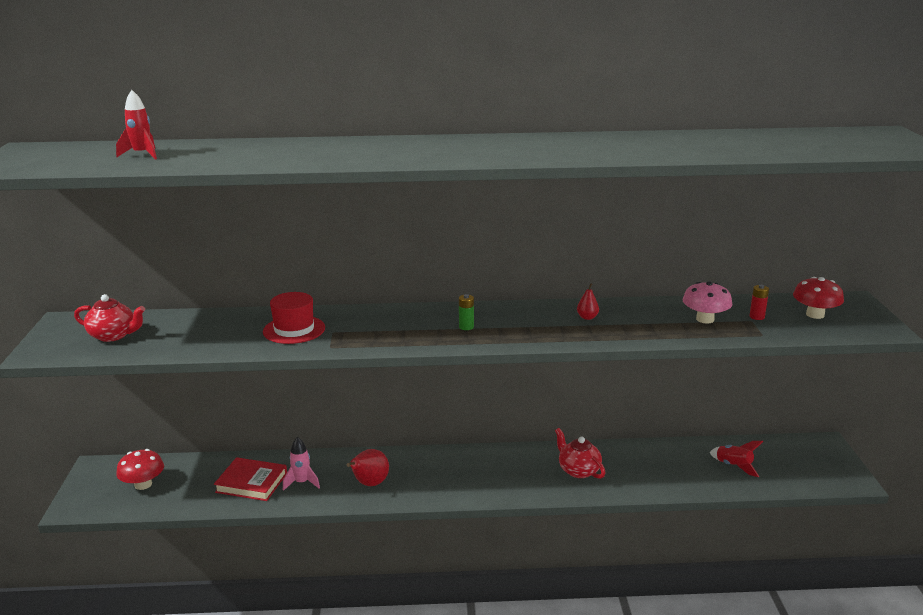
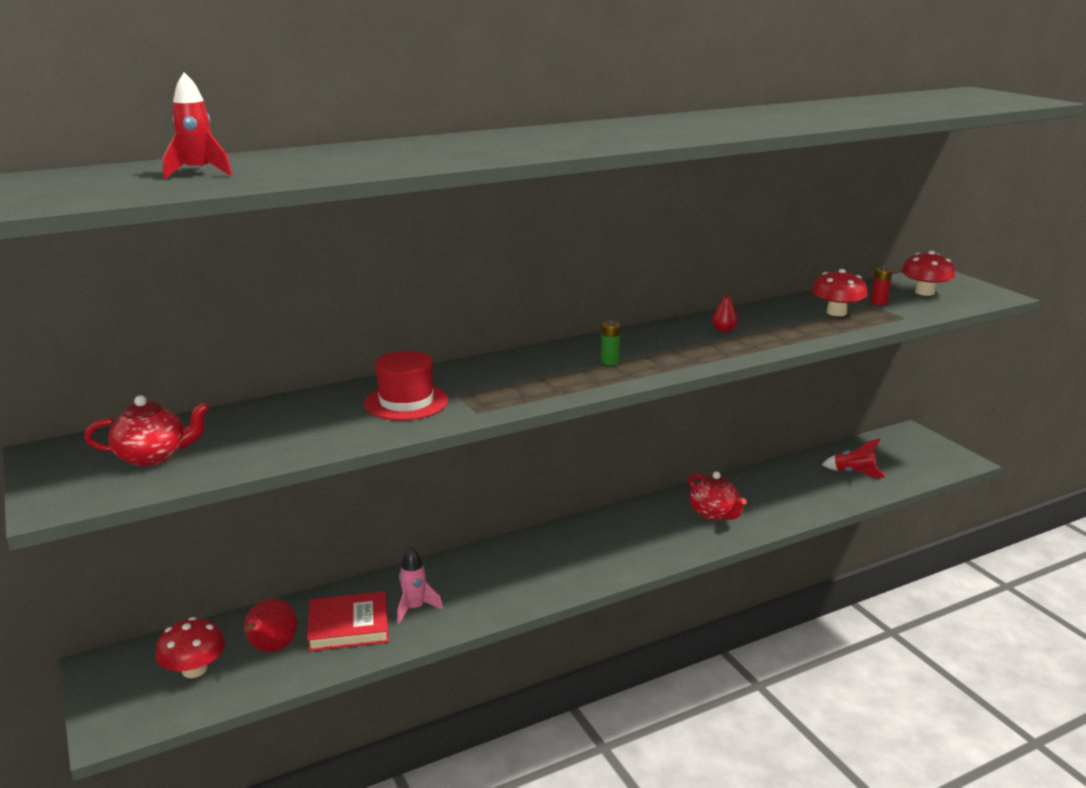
camera: 25 degrees left, 0 degrees up
(369, 484) = (500, 587): red pear -> red pear (271, 648)
(578, 470) = (714, 513): red teapot -> red teapot turned 150 degrees counterclockwise
(705, 319) = (836, 312): pink mushroom -> red mushroom

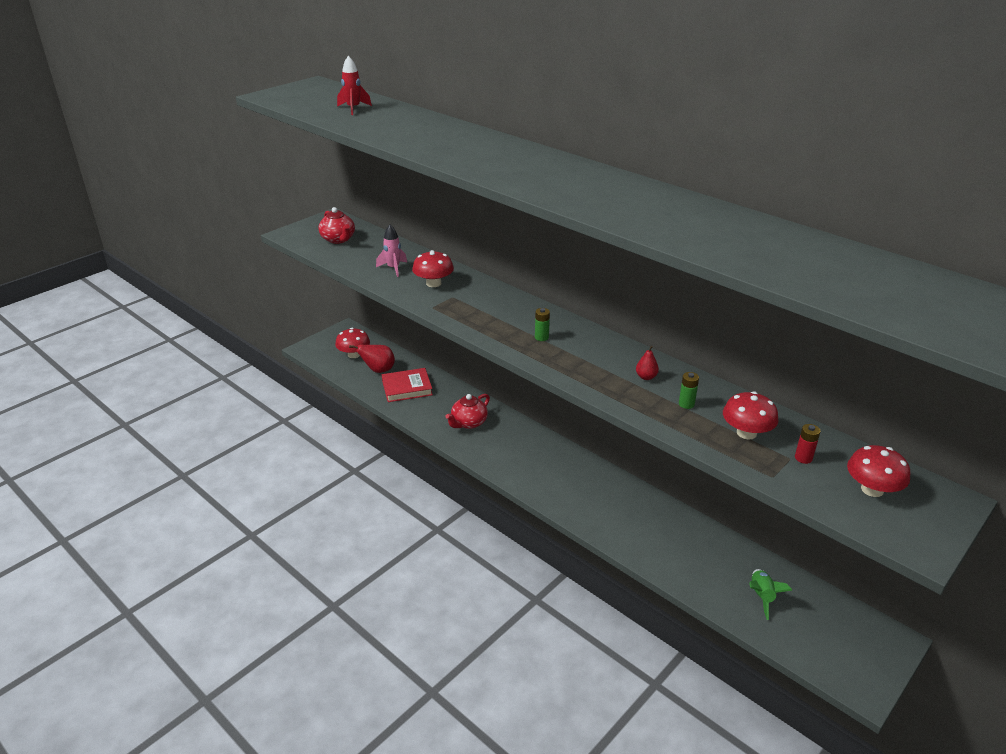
camera: 70 degrees right, 10 degrees up
(348, 626) = (407, 388): red book -> red book turned 75 degrees counterclockwise
(406, 402) = (433, 283): red hat -> red mushroom
(415, 608) = (433, 405): pink rocket -> pink rocket (393, 268)
(714, 513) = (622, 513): red teapot -> red teapot (468, 423)
(781, 324) = (686, 404): none -> green battery
(853, 473) = (761, 596): red rocket -> green rocket

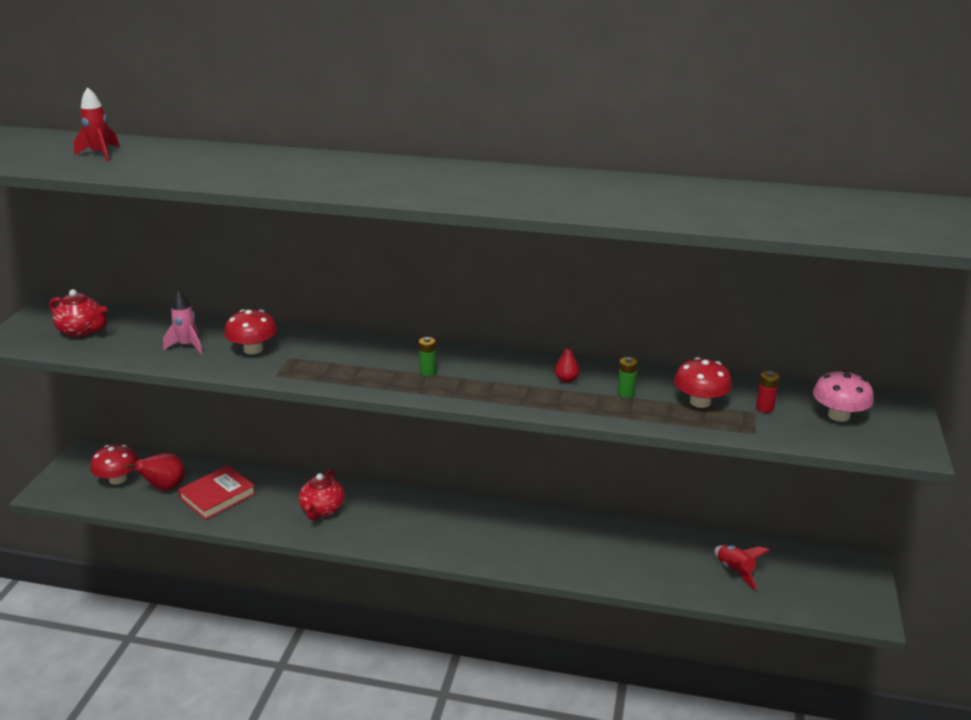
camera: 30 degrees left, 5 degrees down
(761, 596) = (735, 571): green rocket -> red rocket
(872, 489) = (838, 415): red mushroom -> pink mushroom

